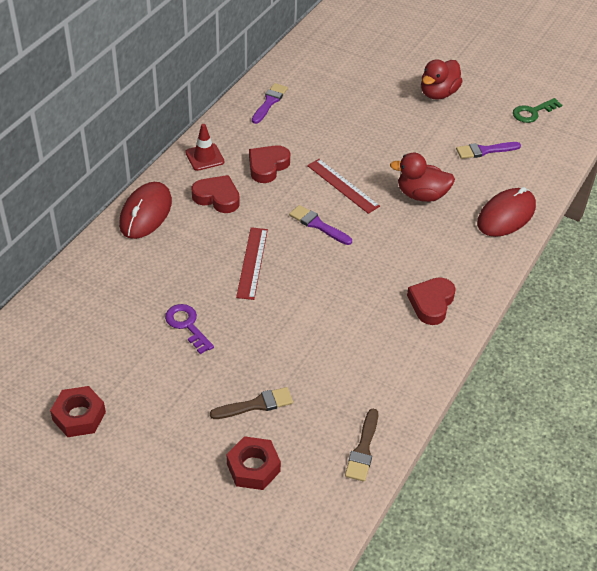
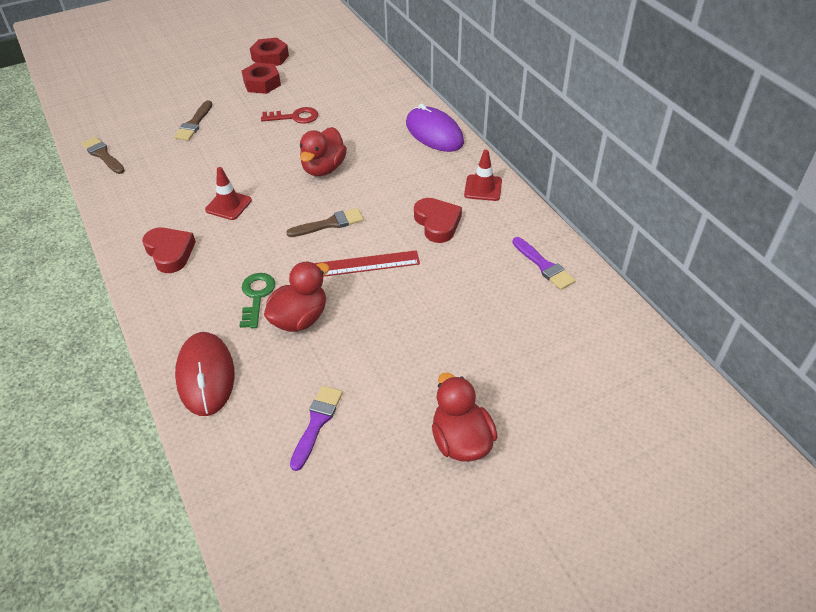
camera: 125 degrees right, 0 degrees up
(146, 213) = (434, 133): red mouse -> purple mouse
(187, 325) = (294, 117): purple key -> red key
(217, 197) = (420, 177): red heart -> none
(252, 263) = (323, 168): red ruler -> red duck
(253, 467) = (152, 106): red nut -> red nut (262, 83)
(318, 225) = (329, 224): purple brush -> brown brush
(349, 300) = (228, 205): none -> red traffic cone
(533, 112) = (343, 539): green key -> green key (256, 296)

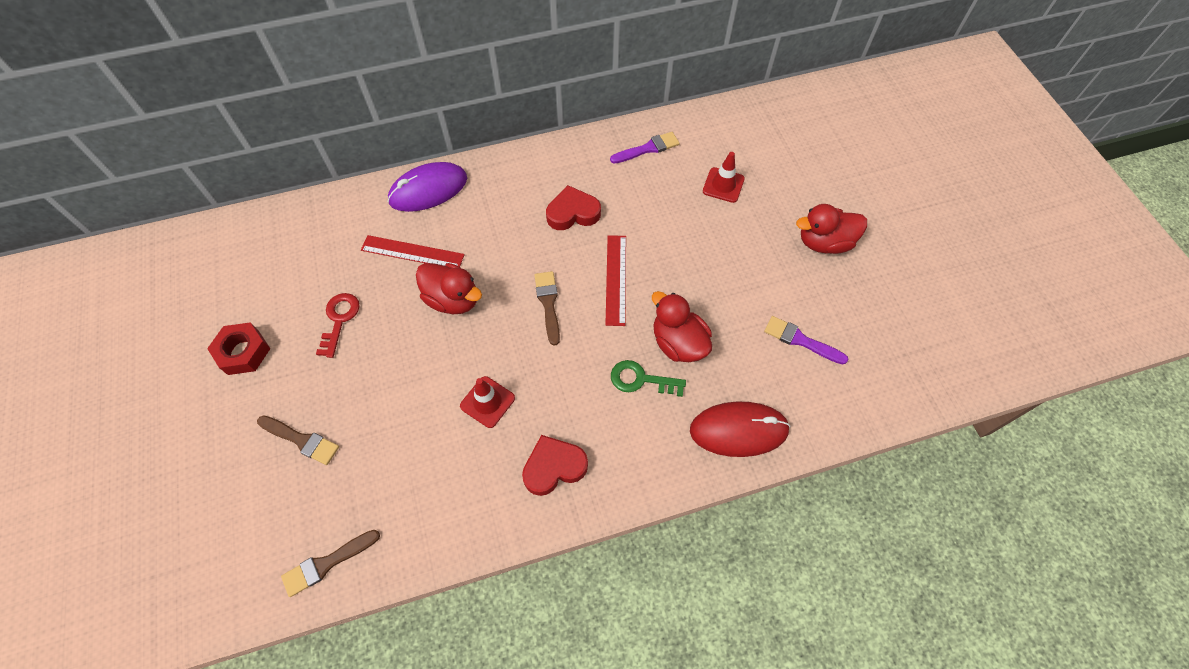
camera: 80 degrees left, 15 degrees up
(270, 57) = (182, 338): red nut -> none
(366, 138) = (412, 252): none -> red ruler
(483, 188) = (532, 168): red traffic cone -> red traffic cone (723, 185)

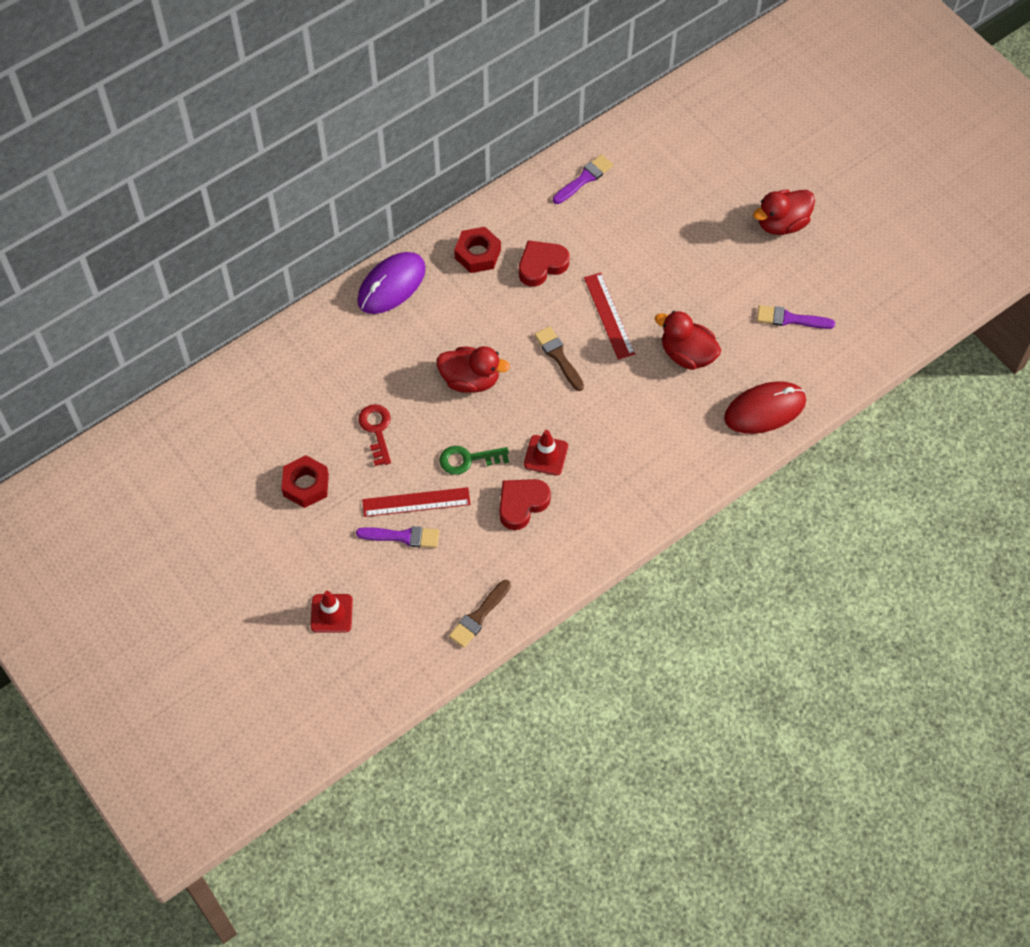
camera: 20 degrees left, 0 degrees up
(301, 440) = (403, 537): brown brush -> purple brush
(412, 252) = (409, 349): red ruler -> red ruler (416, 502)
(519, 185) = (477, 254): none -> red nut
(554, 467) = (626, 487): red heart -> red heart (522, 504)
(641, 379) = (668, 395): green key -> green key (468, 459)
(723, 185) = (671, 195): red traffic cone -> red traffic cone (331, 613)

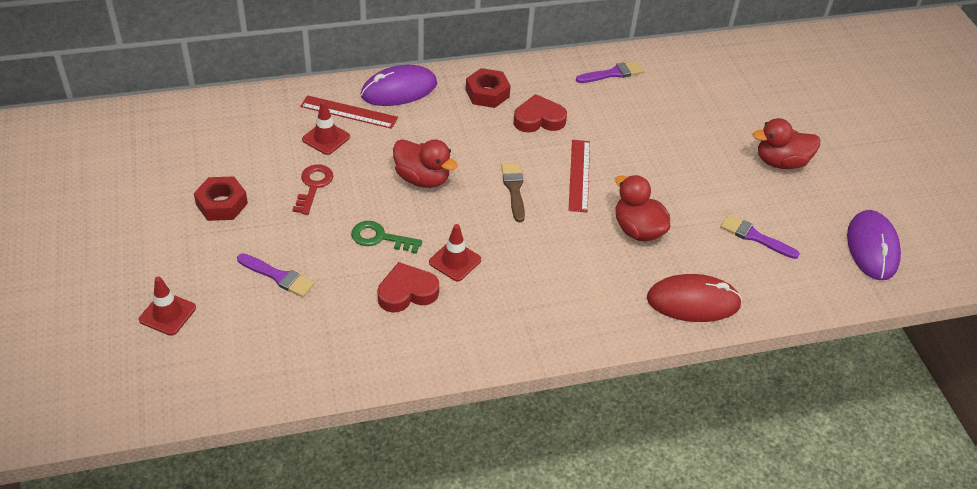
camera: 20 degrees right, 15 degrees down
(356, 372) = (326, 138): none -> red traffic cone
(416, 502) = (310, 253): red ruler -> red ruler (349, 112)
(478, 616) = (303, 372): brown brush -> none
(893, 288) = (872, 247): none -> purple mouse

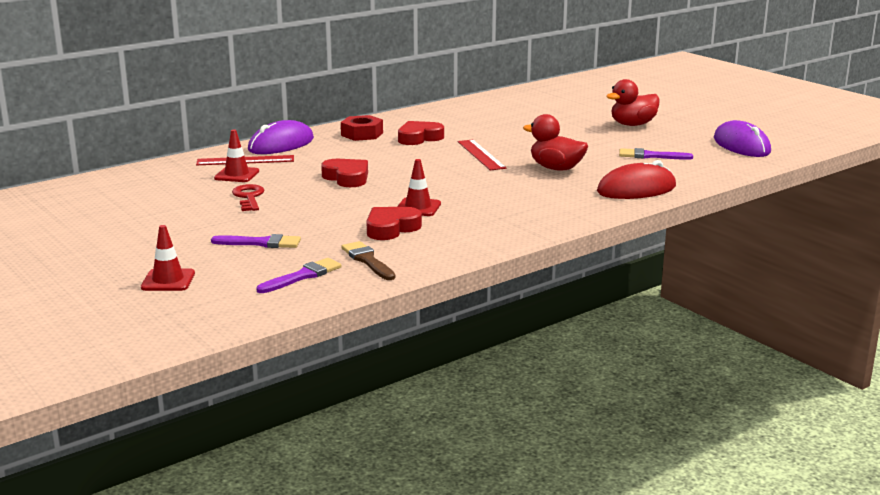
camera: 20 degrees left, 25 degrees down
(222, 204) = (167, 220): red nut -> none
(380, 238) = (338, 209): green key -> none
(422, 178) = (347, 178): red duck -> red heart
(514, 189) = (433, 169): brown brush -> brown brush (367, 260)
(613, 73) = (458, 111): purple brush -> purple brush (303, 276)

